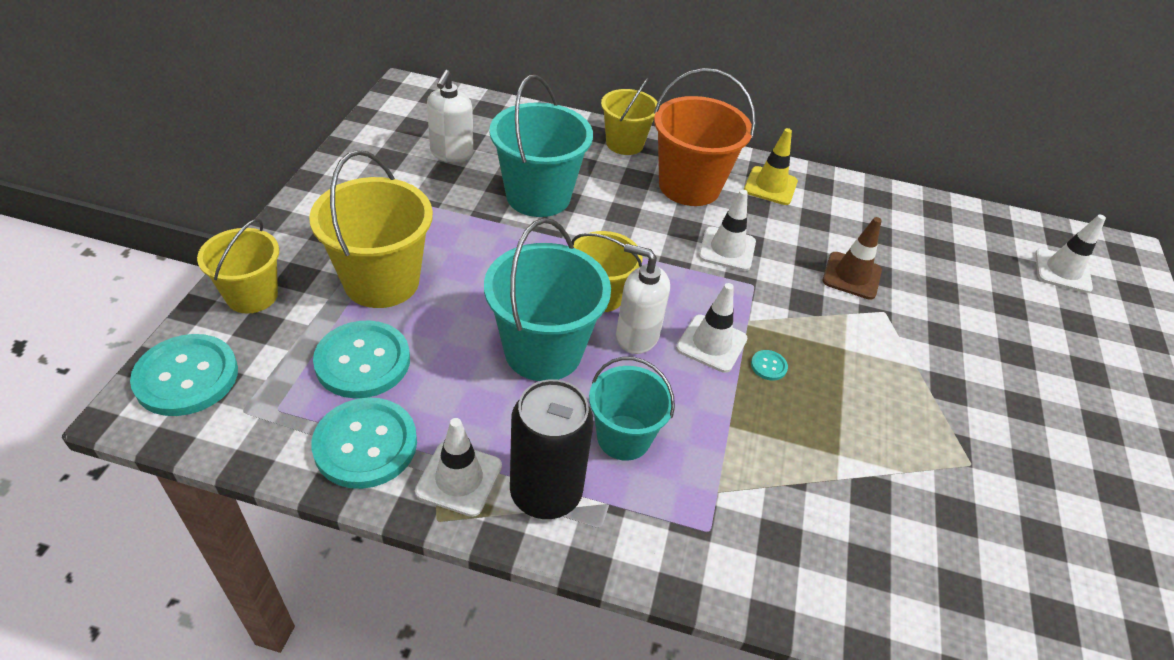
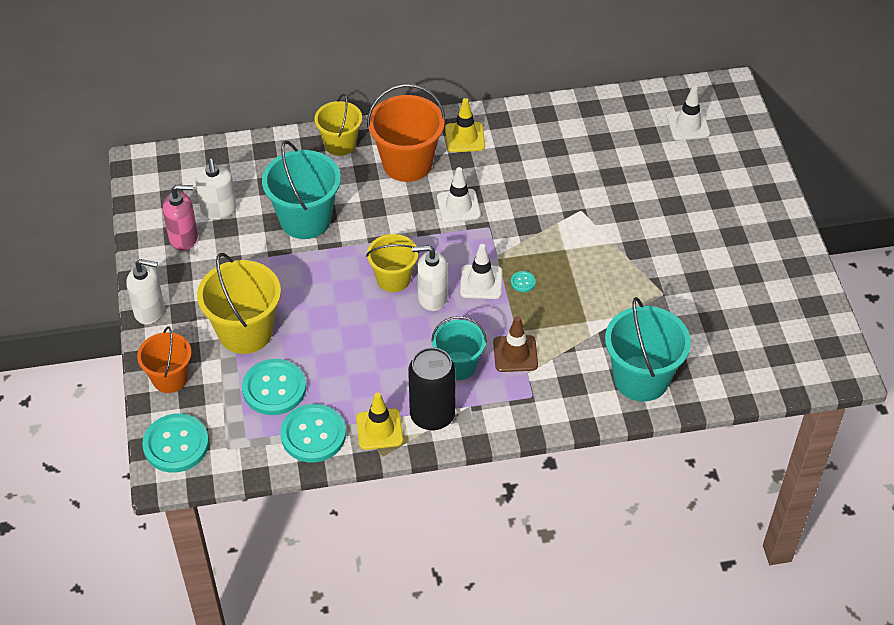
camera: 20 degrees left, 5 degrees up
(252, 295) = (170, 378): yellow bucket -> orange bucket
(296, 217) = (150, 311): none -> white soap dispenser
(394, 164) = (184, 238): none -> pink soap dispenser
(459, 479) = (379, 429): white traffic cone -> yellow traffic cone
(543, 351) = (380, 333): turquoise bucket -> turquoise bucket (641, 378)
(851, 276) = (550, 191): brown traffic cone -> brown traffic cone (515, 354)

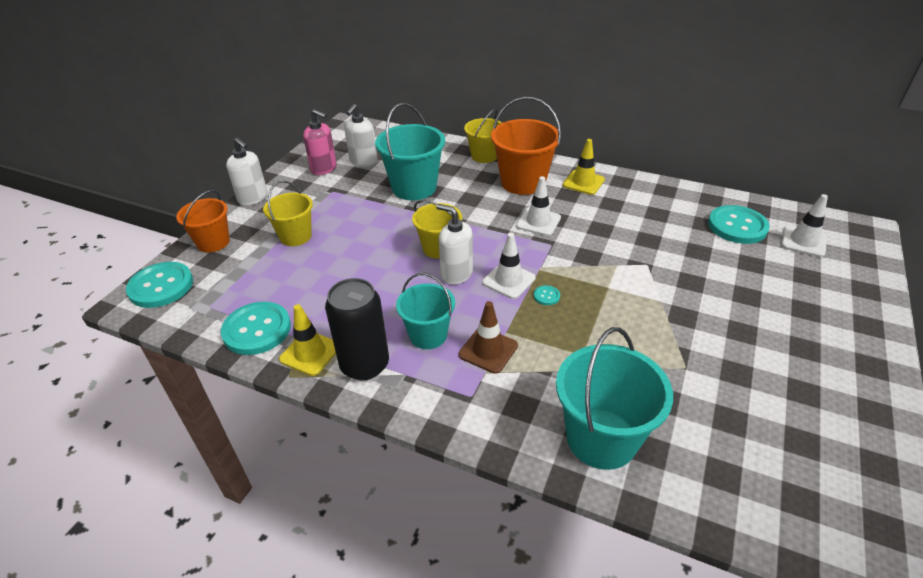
camera: 35 degrees right, 10 degrees down
(245, 332) = (295, 236): yellow bucket -> yellow bucket, size x0.64
(274, 388) = (270, 282): turquoise button -> turquoise button (737, 226)

